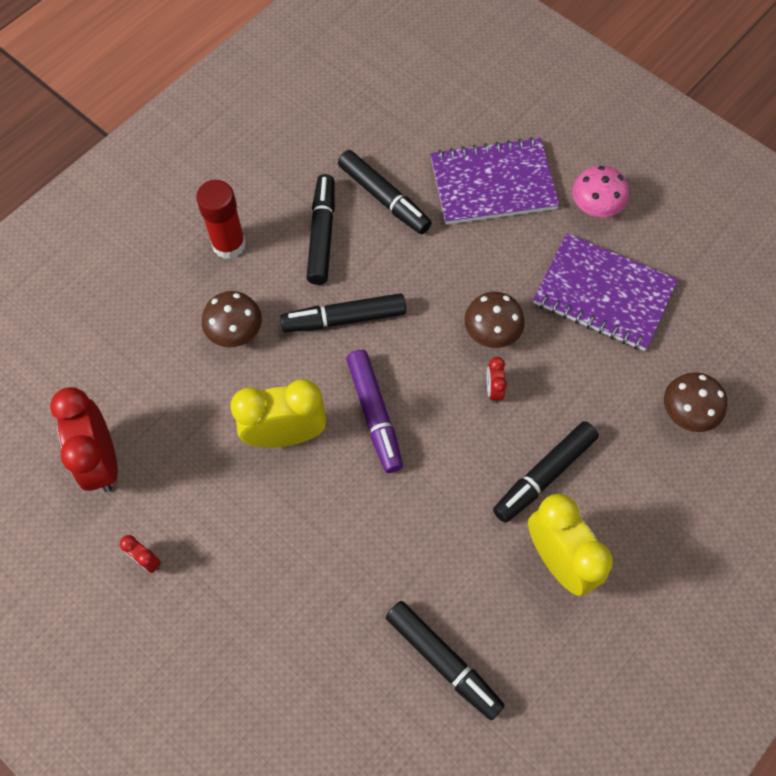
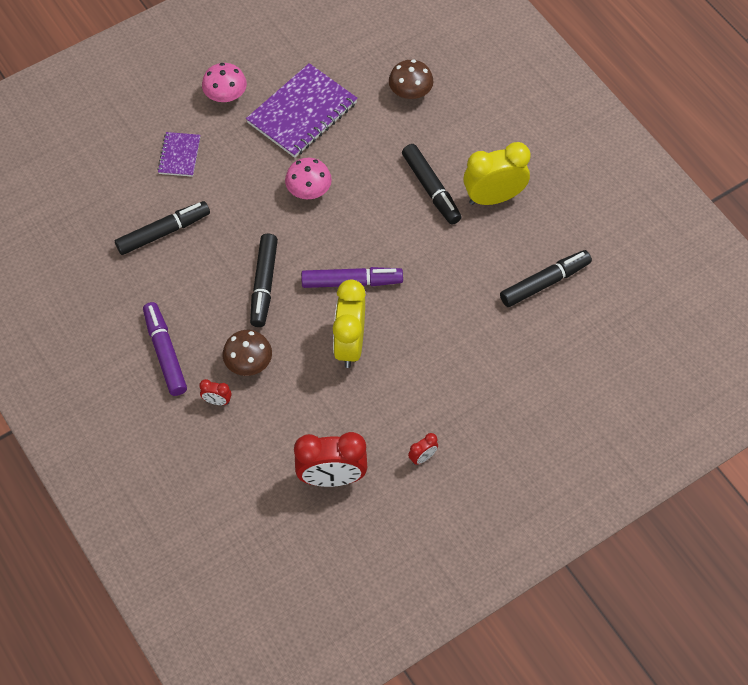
camera: 75 degrees left, 5 degrees down
(229, 244) = (165, 353): red glue stick -> purple marker
(322, 234) = (181, 283): black marker -> none
(492, 331) = (309, 190): brown mushroom -> pink mushroom
(493, 184) = (179, 155): purple notebook -> purple notebook, size x0.52
(493, 389) = (356, 202): red clock -> red clock (217, 401)

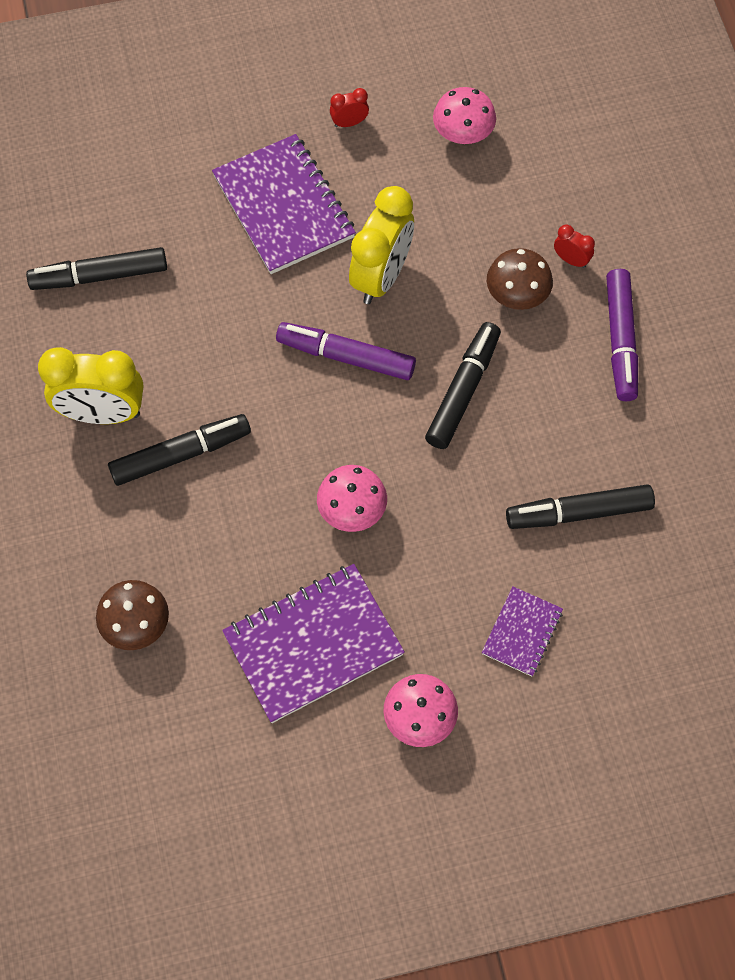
camera: 160 degrees left, 5 degrees up
(332, 478) = (463, 133): red clock -> pink mushroom
(431, 189) = (181, 454): black marker -> black marker turned 75 degrees clockwise
(442, 373) = (283, 207): none -> purple notebook

